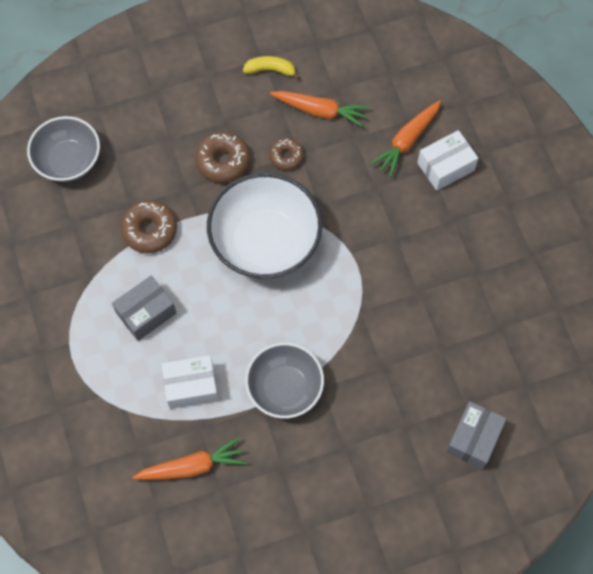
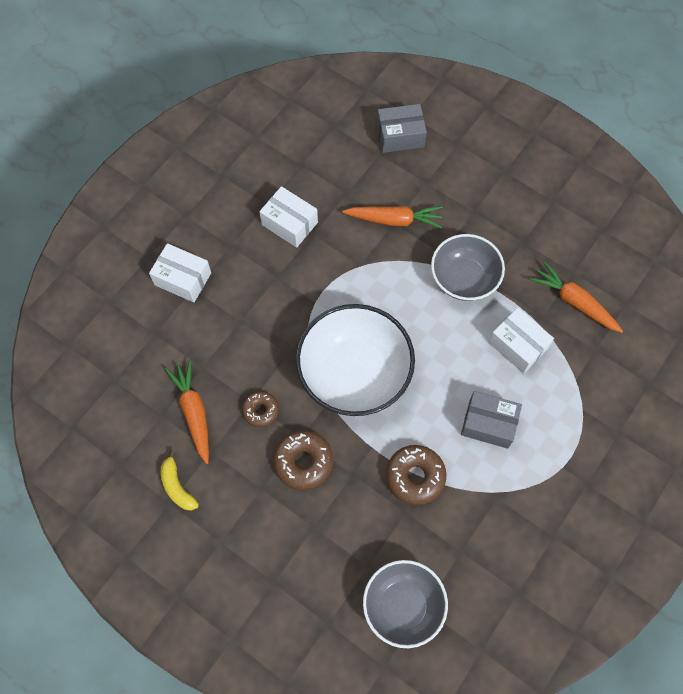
camera: 125 degrees left, 0 degrees up
(407, 141) = (177, 322): orange carrot -> orange carrot (394, 220)
(442, 280) = (289, 223): none -> white box

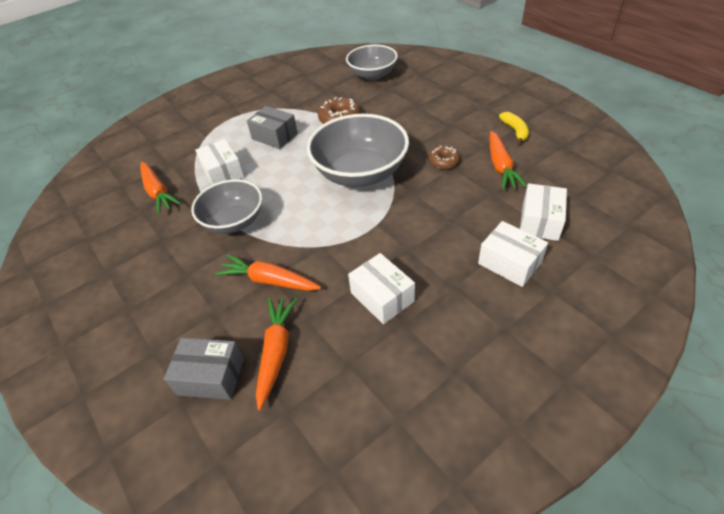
camera: 160 degrees left, 20 degrees down
(153, 334) = (539, 221): none -> white box
(303, 462) = (416, 133): brown donut -> none
(354, 373) = (360, 173): white bowl -> grey bowl
(359, 162) = (276, 352): none -> orange carrot

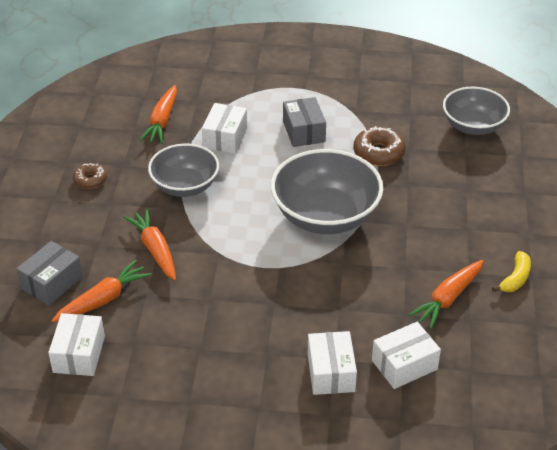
camera: 40 degrees right, 5 degrees down
(211, 376) = (52, 283): grey box -> grey box turned 75 degrees clockwise
(382, 297) = (210, 321): white box -> white box (79, 354)
(443, 161) = (407, 257): brown donut -> brown donut (90, 180)

